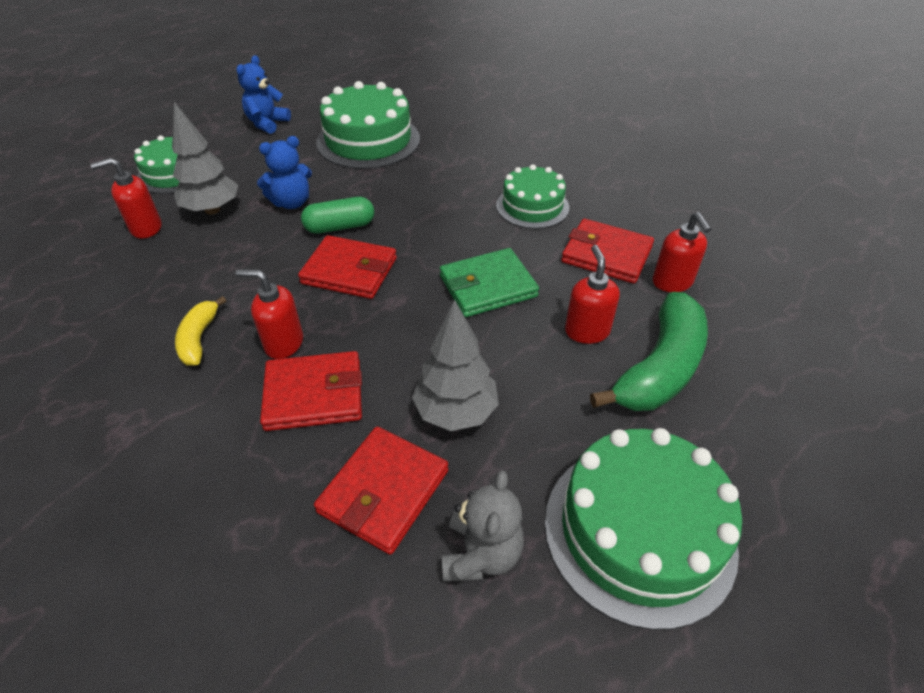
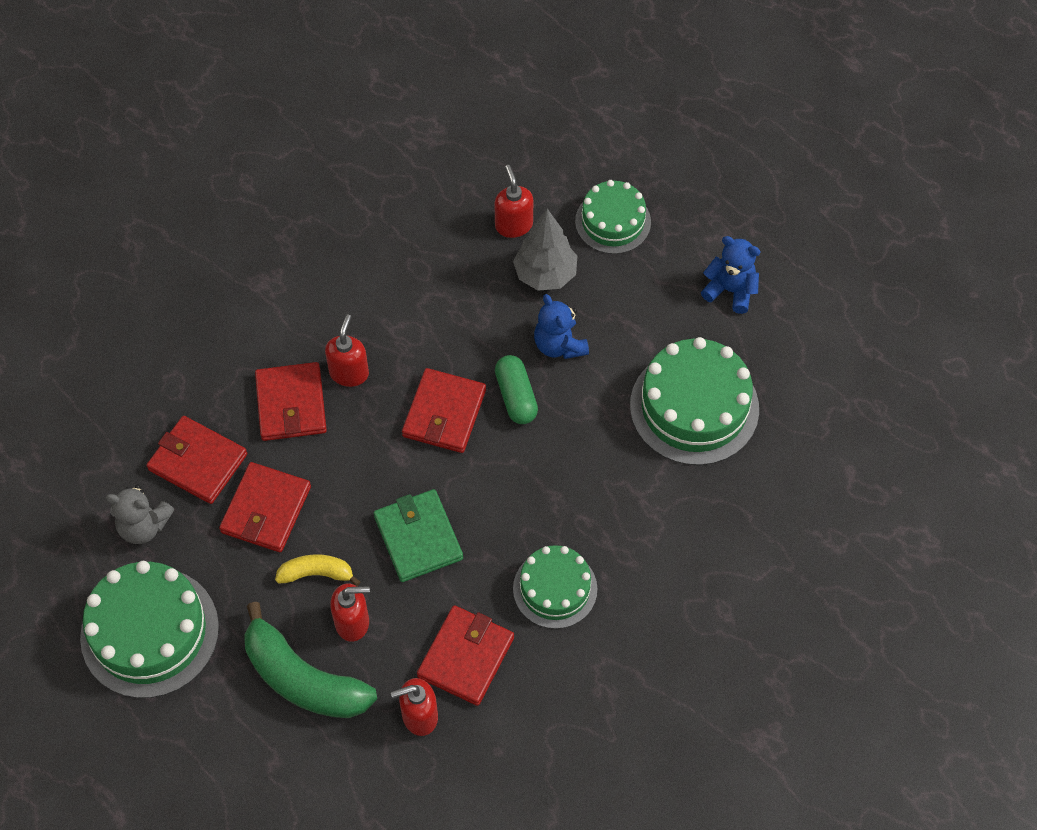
camera: 90 degrees right, 15 degrees up
(199, 338) = (358, 308): yellow banana -> yellow banana (316, 573)
(456, 412) = (266, 509): grey tree -> red wallet

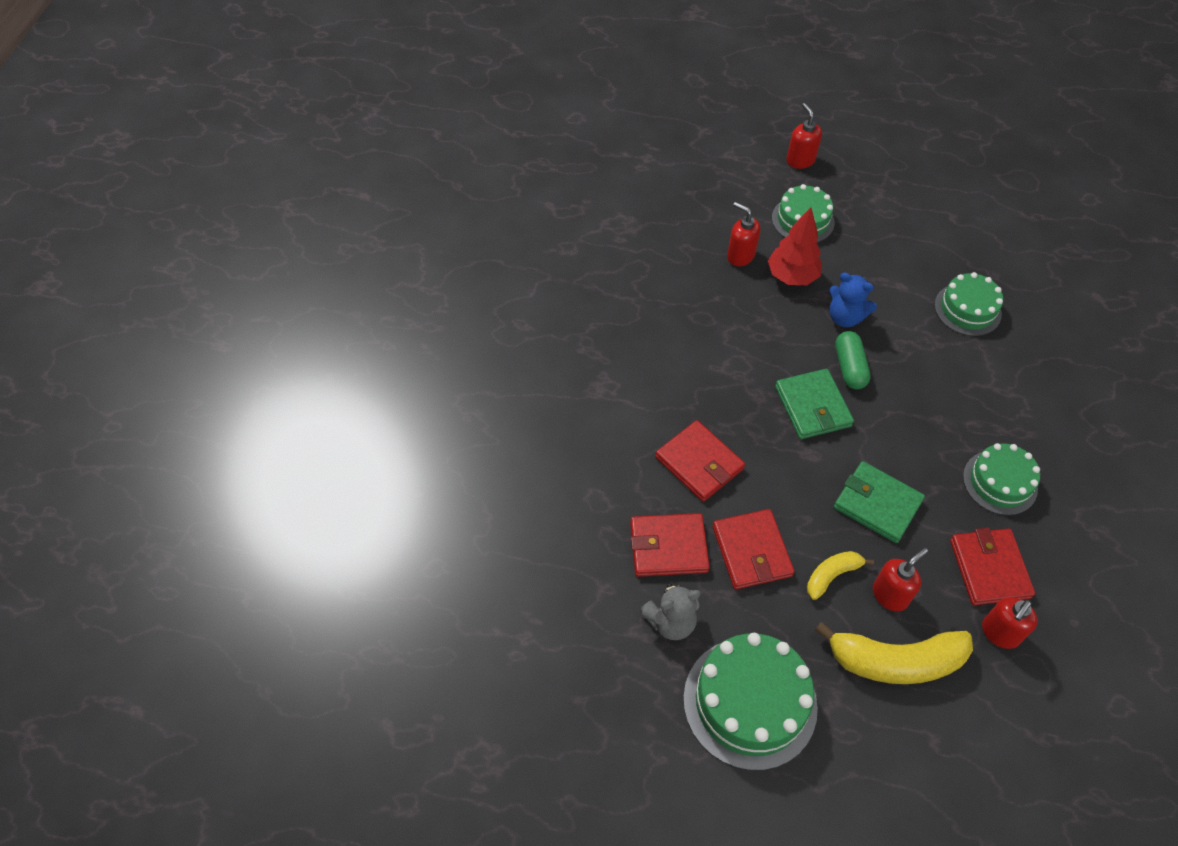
camera: 35 degrees left, 5 degrees down
(303, 679) = (895, 661): green banana -> yellow banana
(349, 373) = (720, 417): red soap dispenser -> red soap dispenser (800, 160)
(444, 413) = (812, 406): red wallet -> green wallet
(516, 396) = (849, 367): green capsule -> green capsule turned 45 degrees clockwise
(545, 274) = (792, 276): grey tree -> red tree
(694, 407) = (967, 309): green cake -> green cake, size x0.62
(730, 290) = (917, 224): blue teddy bear -> none

